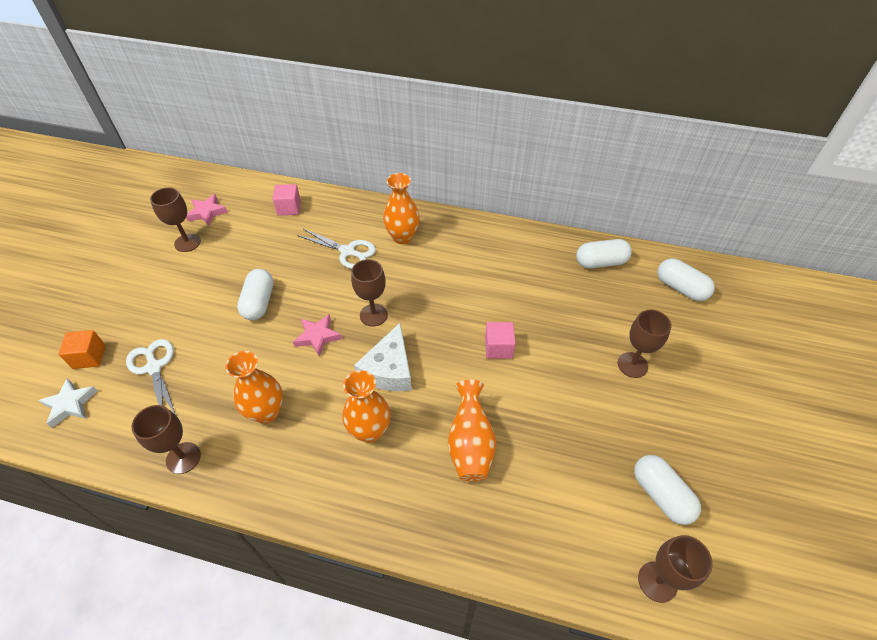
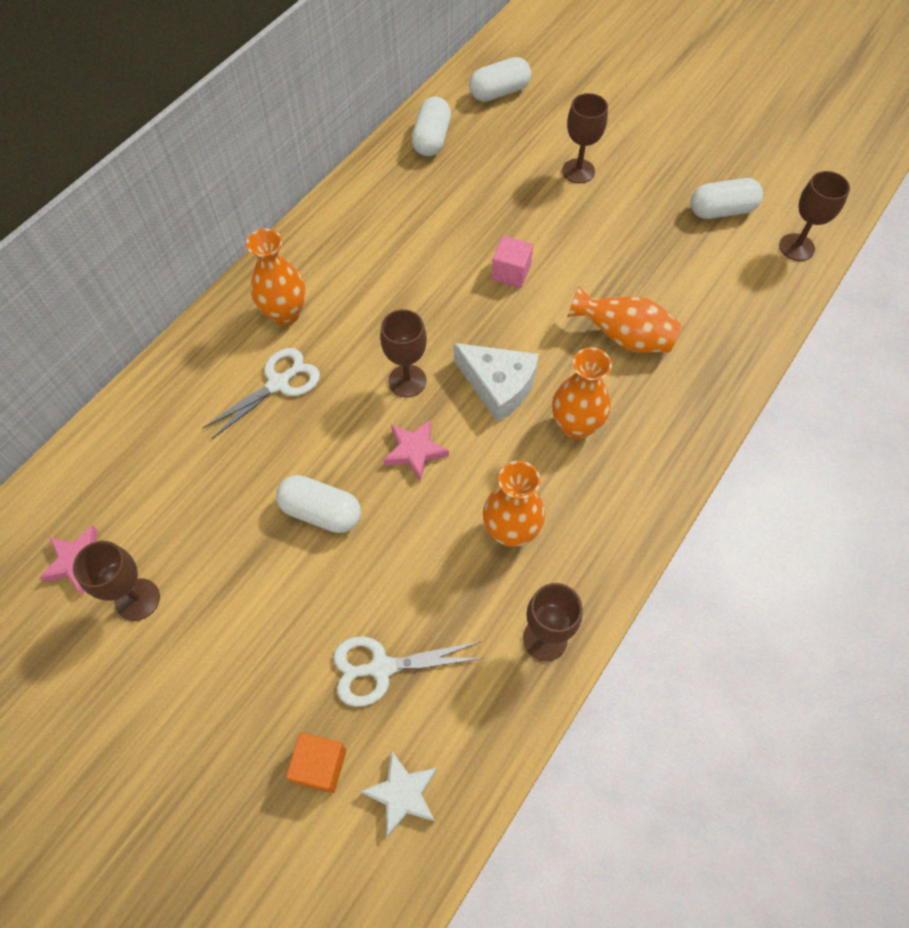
camera: 70 degrees left, 10 degrees up
(289, 208) = (141, 440): pink cube -> none

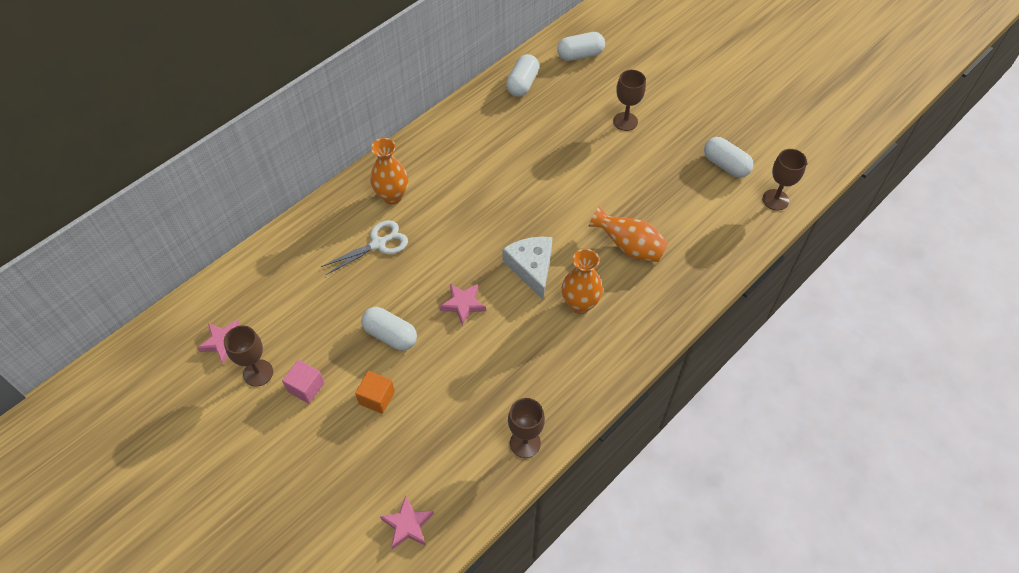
camera: 10 degrees right, 5 degrees down
(320, 766) = (357, 498): orange cube -> orange cube (377, 398)
(381, 668) = (410, 443): white scissors -> none
(402, 794) = (408, 525): white star -> pink star
(407, 381) = (468, 255): brown goblet -> none
(498, 385) = (531, 268): white cheese -> white cheese turned 150 degrees counterclockwise
(511, 272) = (558, 189): pink cube -> pink cube (306, 387)
(511, 531) = (518, 368): orange vase -> none
(721, 211) = (725, 165): white capsule -> white capsule turned 45 degrees clockwise

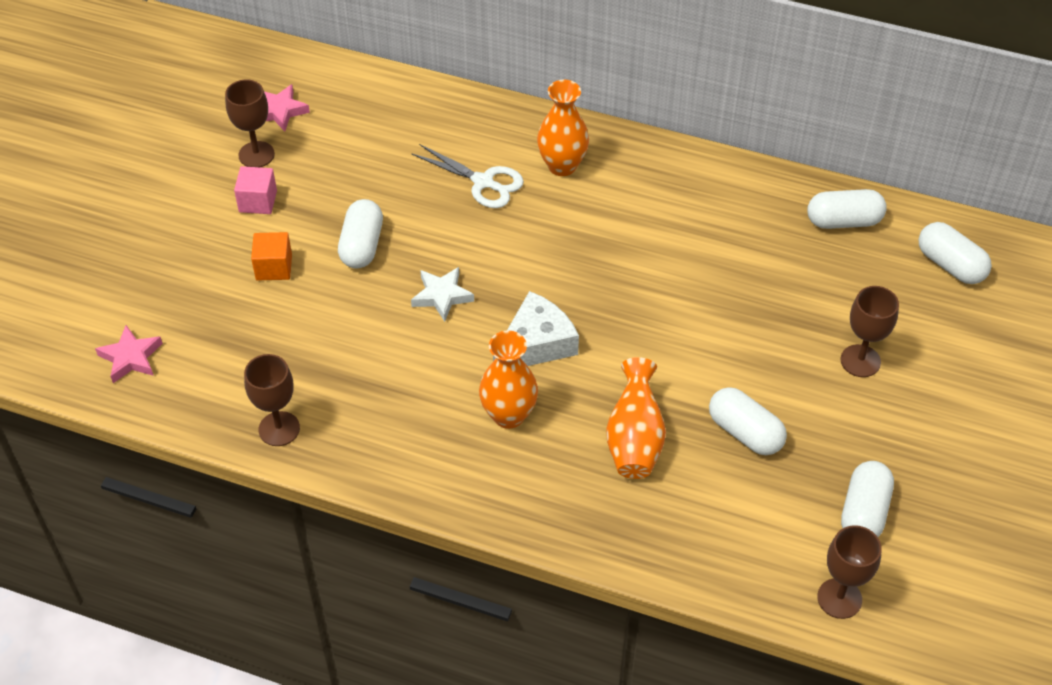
camera: 65 degrees right, 5 degrees down
(463, 304) = (442, 296): pink star -> white star
(649, 193) = (745, 432): none -> white capsule

